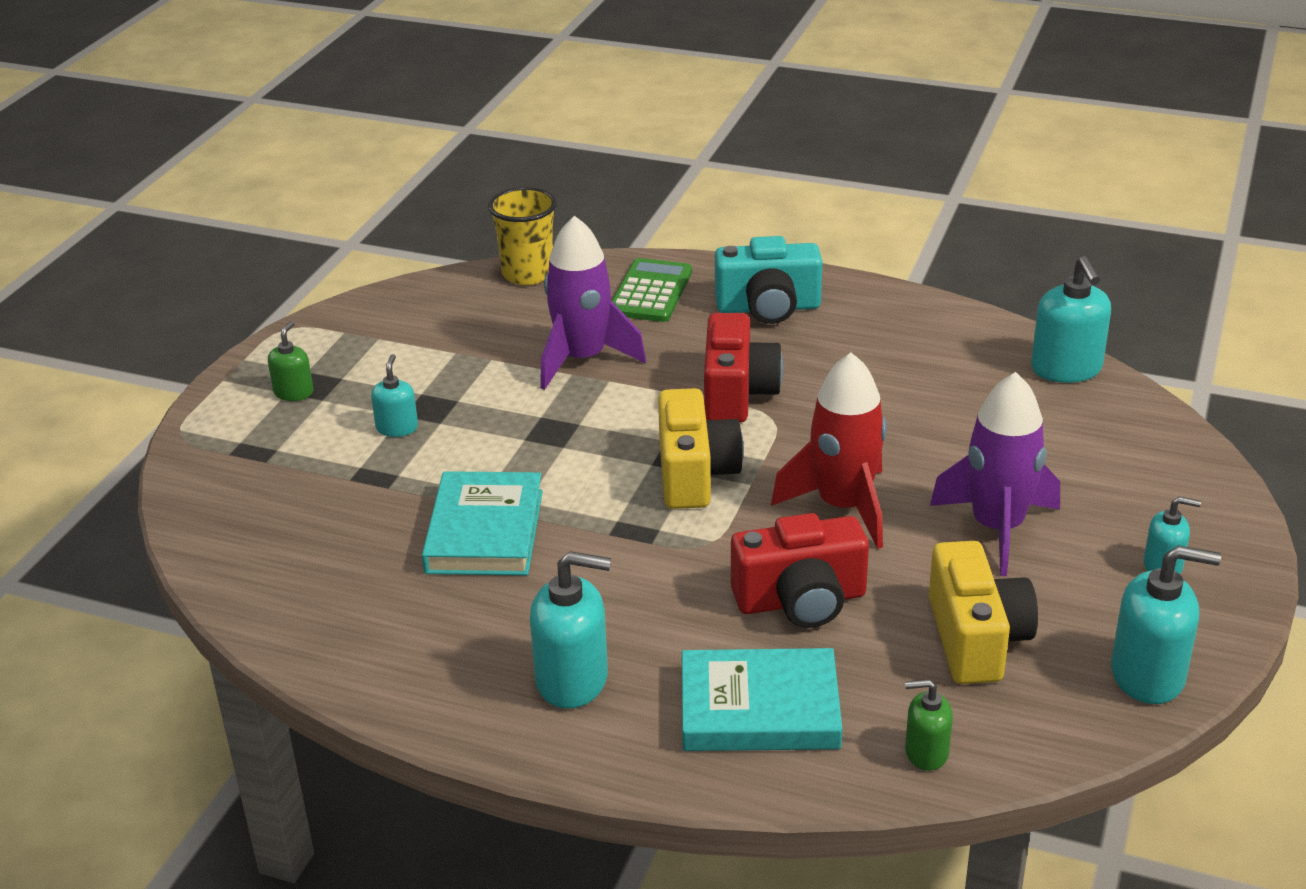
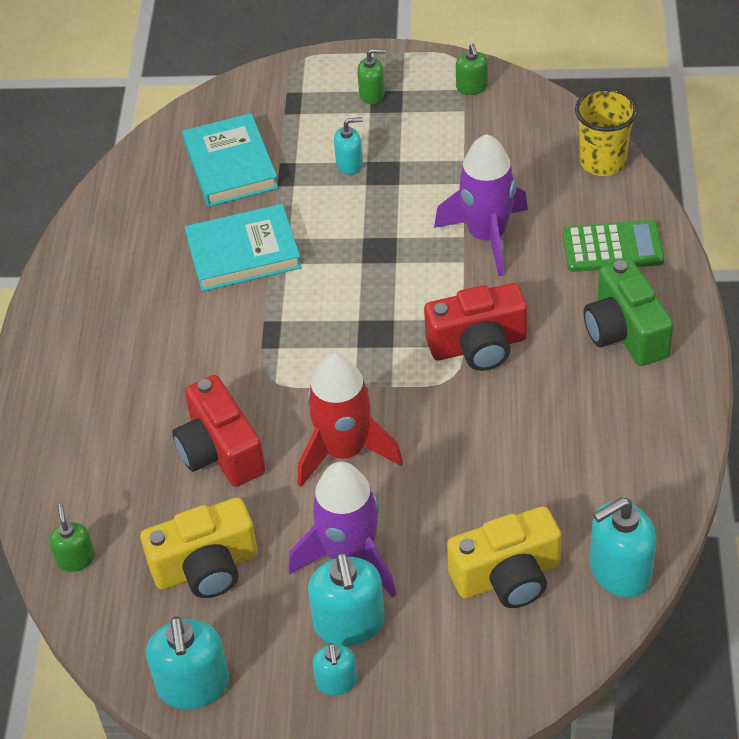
camera: 75 degrees right, 15 degrees up
(346, 326) = (472, 87): none -> green soap dispenser
(572, 680) = (101, 349): turquoise soap dispenser -> turquoise soap dispenser (349, 623)
(694, 474) = (354, 349): yellow camera -> yellow camera (507, 576)
(759, 709) = (97, 455): turquoise book -> turquoise book (230, 165)
(768, 308) = (625, 332): turquoise camera -> green camera

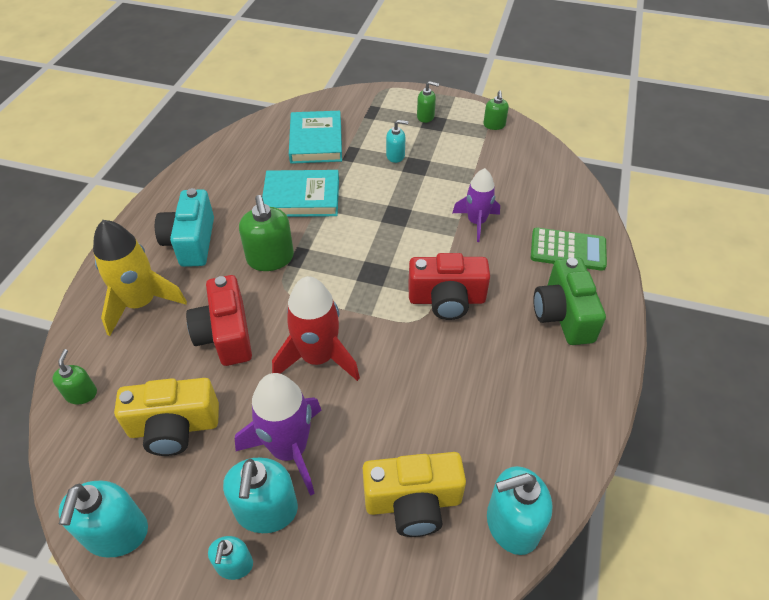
camera: 10 degrees right, 0 degrees up
(94, 439) = (141, 303): none -> yellow rocket
(121, 346) = (191, 242): none -> turquoise camera
(236, 344) = (270, 258): none -> green soap dispenser
(487, 236) = (476, 222): purple rocket -> purple rocket, size x0.67
(602, 162) = (574, 189): yellow cup -> none

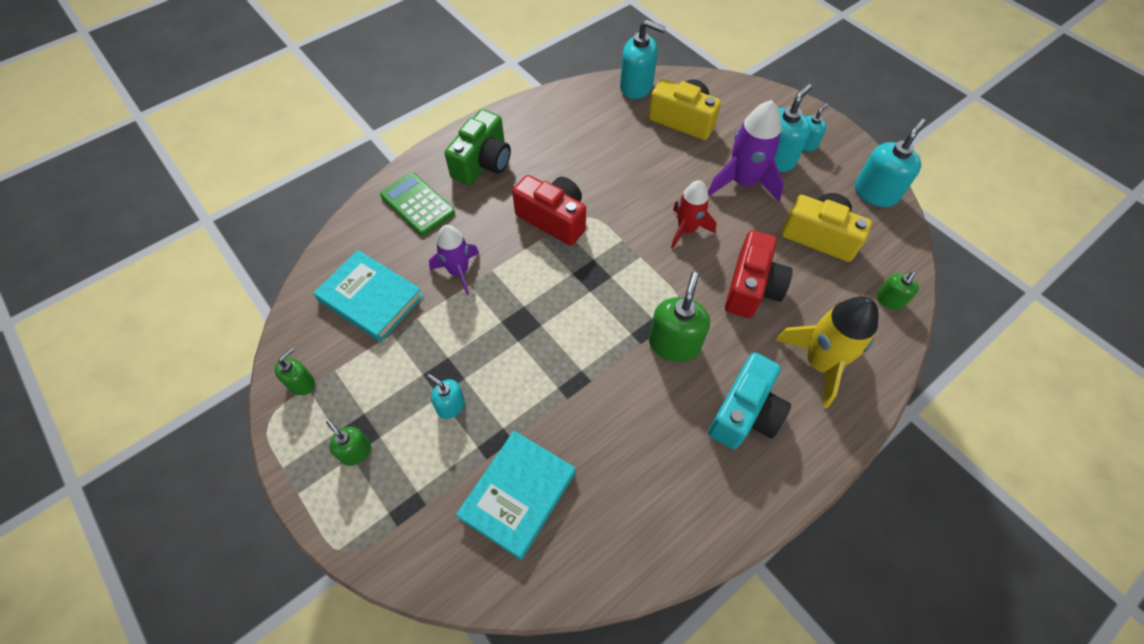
camera: 145 degrees left, 10 degrees up
(301, 198) = (596, 406): turquoise book -> turquoise book (371, 298)
(318, 357) = (686, 229): red rocket -> red rocket, size x0.67

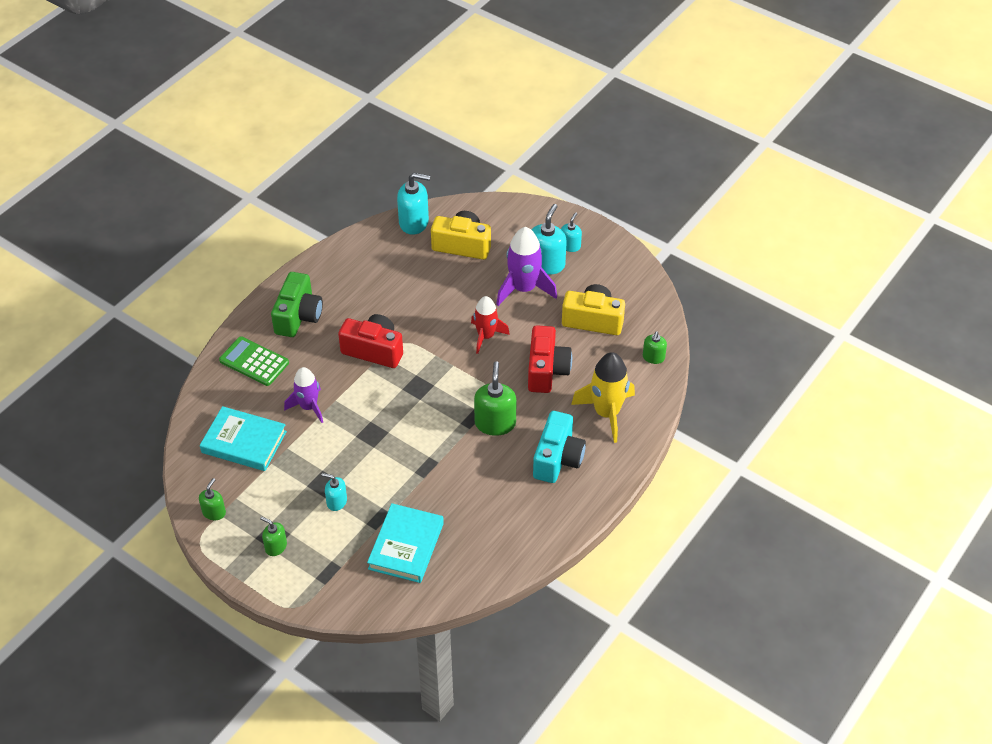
camera: 15 degrees left, 10 degrees down
(875, 192) = (633, 276): turquoise soap dispenser -> none

